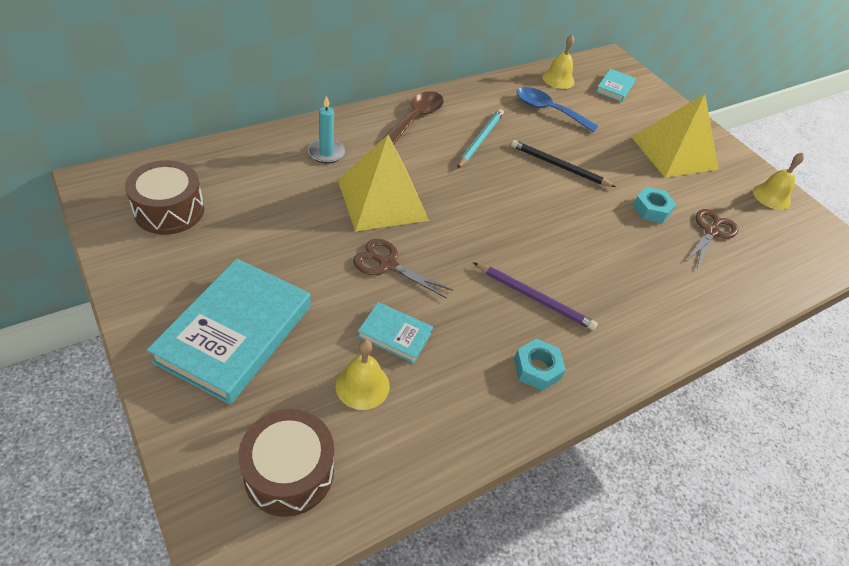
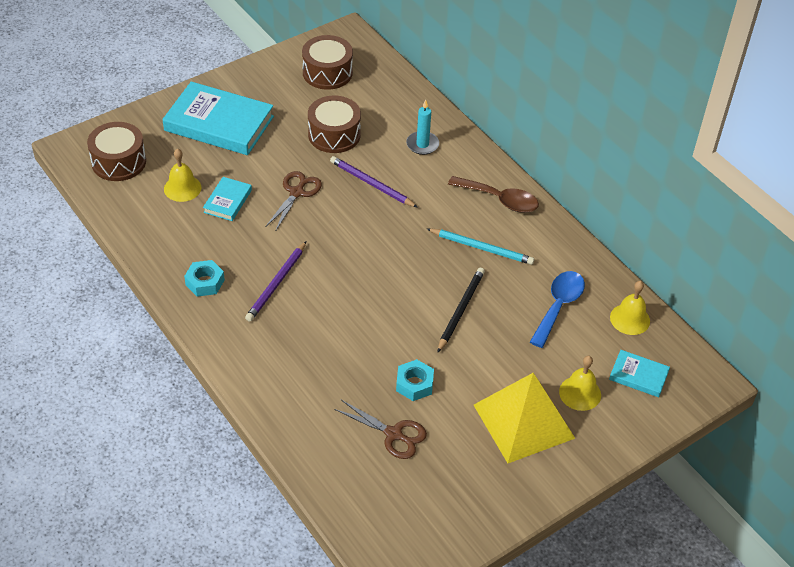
camera: 90 degrees right, 0 degrees up
(291, 219) = (334, 135): none -> brown drum
(382, 200) = (371, 184): yellow pyramid -> purple pencil
(771, 196) = (473, 511): yellow bell -> yellow bell (580, 393)

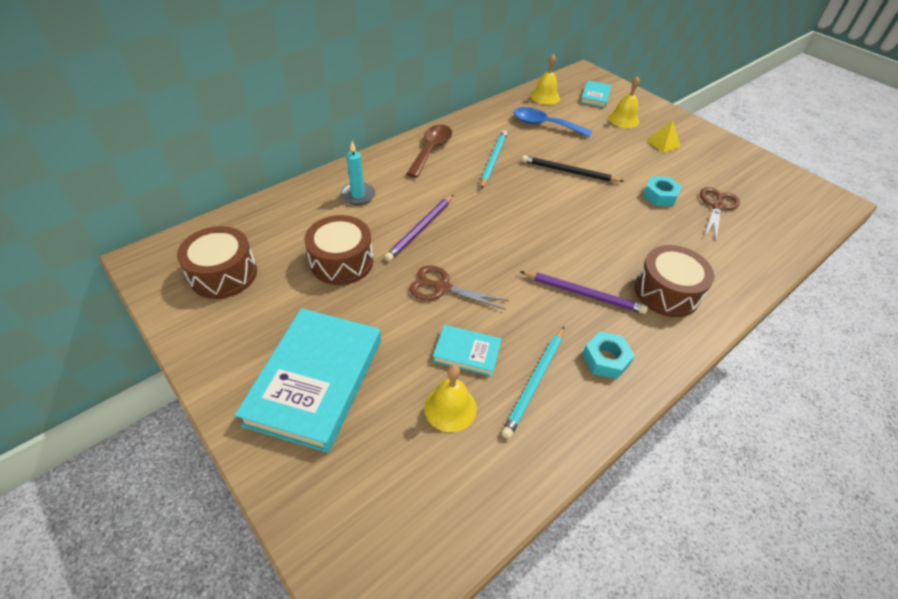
camera: 95 degrees left, 0 degrees up
(119, 162) = (403, 509): brown drum -> brown drum (666, 292)
(193, 236) = (535, 382): none -> turquoise pencil
(523, 421) = (663, 143): yellow pyramid -> yellow pyramid, size x0.42

